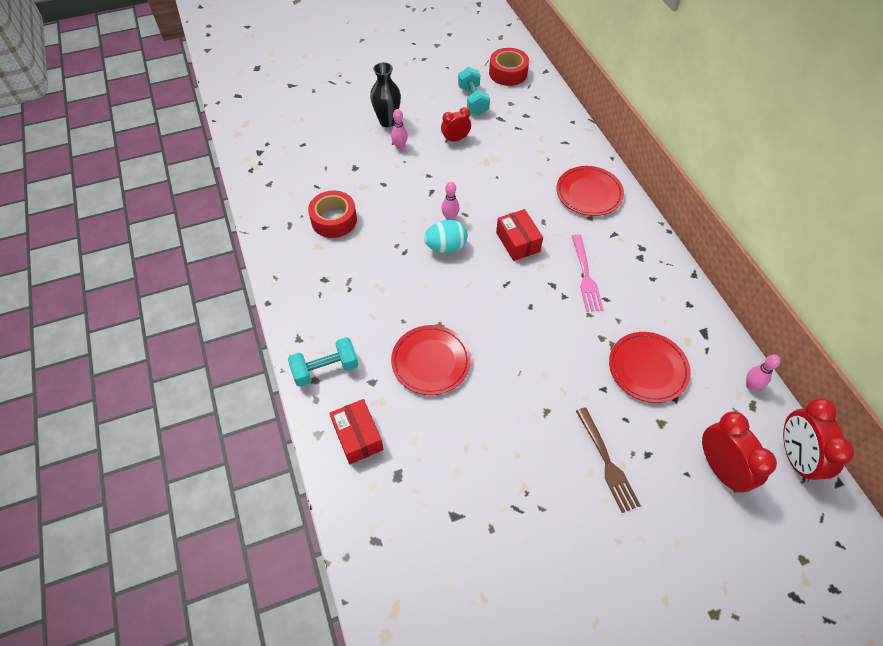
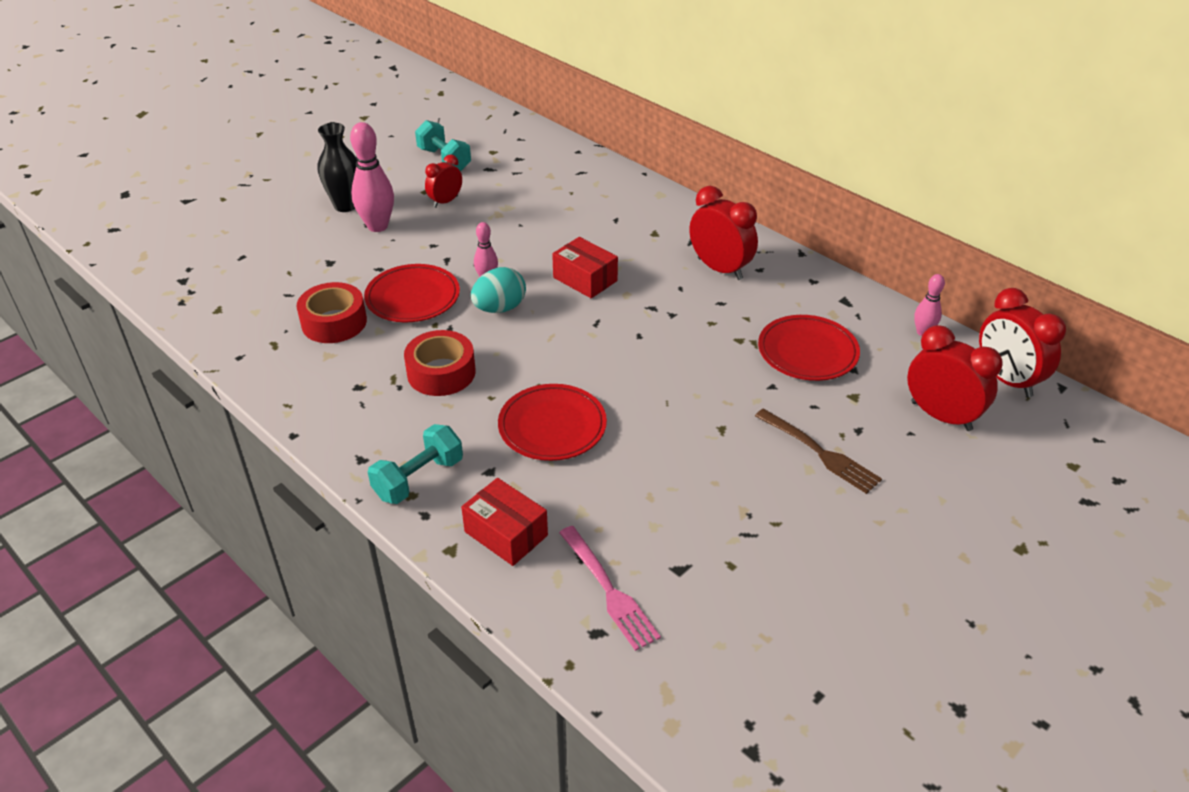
camera: 25 degrees left, 15 degrees down
(400, 146) = (377, 226): pink bowling pin -> pink bowling pin, size x1.81
(508, 73) = (471, 124): red tape -> red tape (441, 373)
(585, 276) = (684, 288): pink fork -> pink fork (608, 590)
(589, 193) = (639, 212): red plate -> red plate (413, 297)
(622, 267) = (720, 269): none -> red clock

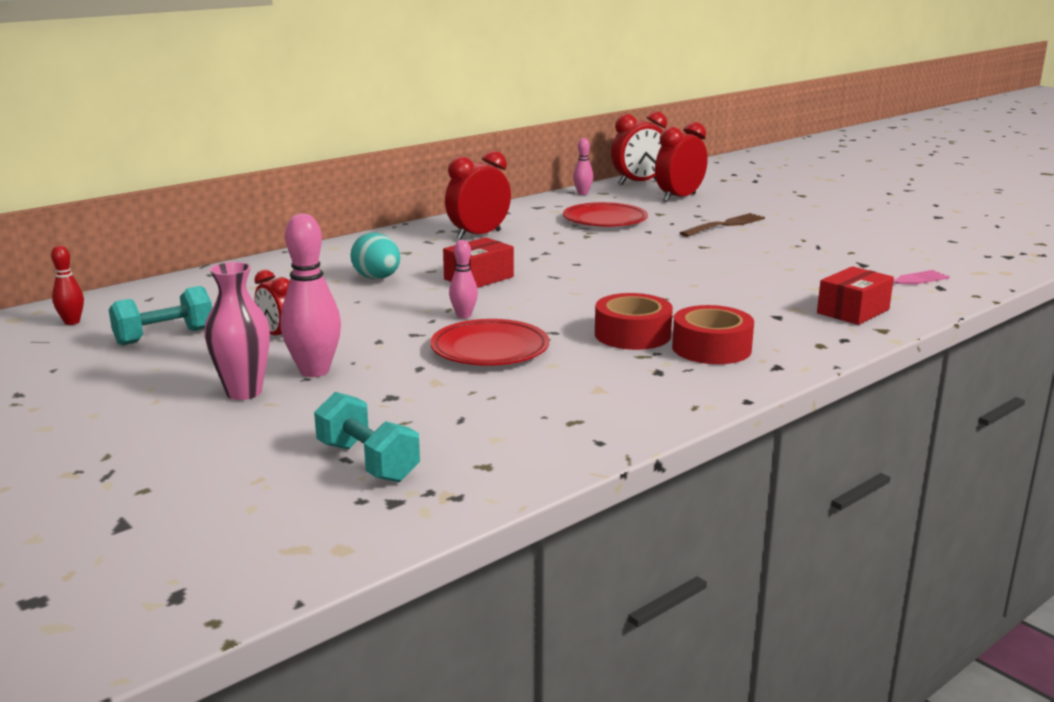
camera: 85 degrees left, 20 degrees down
(334, 322) = (532, 388): red tape -> red tape (711, 348)
(345, 206) = (244, 392): black vase -> pink vase
(418, 478) = (797, 342): turquoise dumbbell -> turquoise dumbbell (368, 462)
(472, 122) = (72, 322): none -> red bowling pin
(499, 308) = (521, 311): turquoise egg -> turquoise egg (377, 278)
(552, 426) = (710, 294): red plate -> none

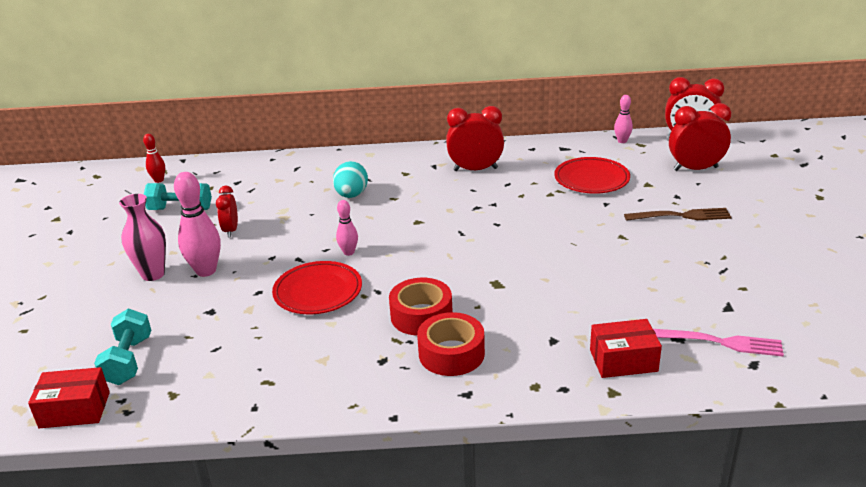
camera: 40 degrees right, 10 degrees up
(479, 278) = (411, 217): red box -> red box (74, 410)

